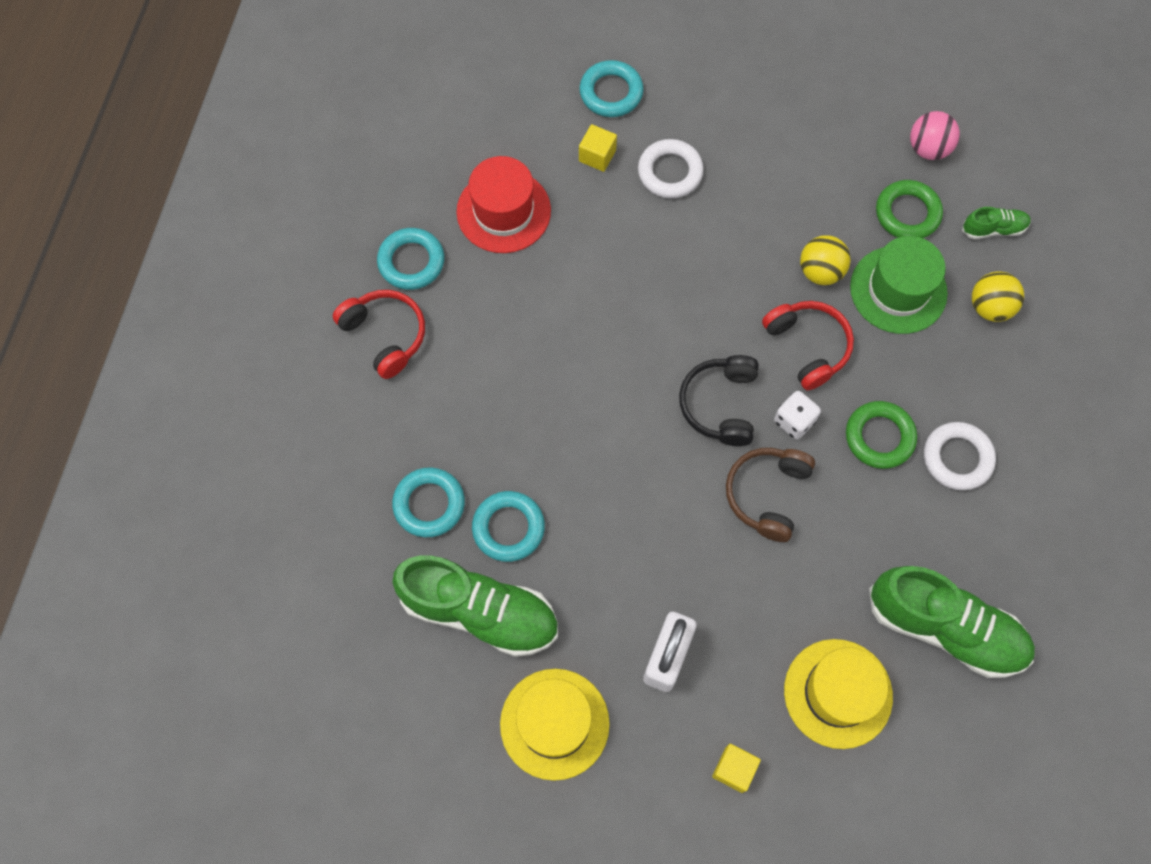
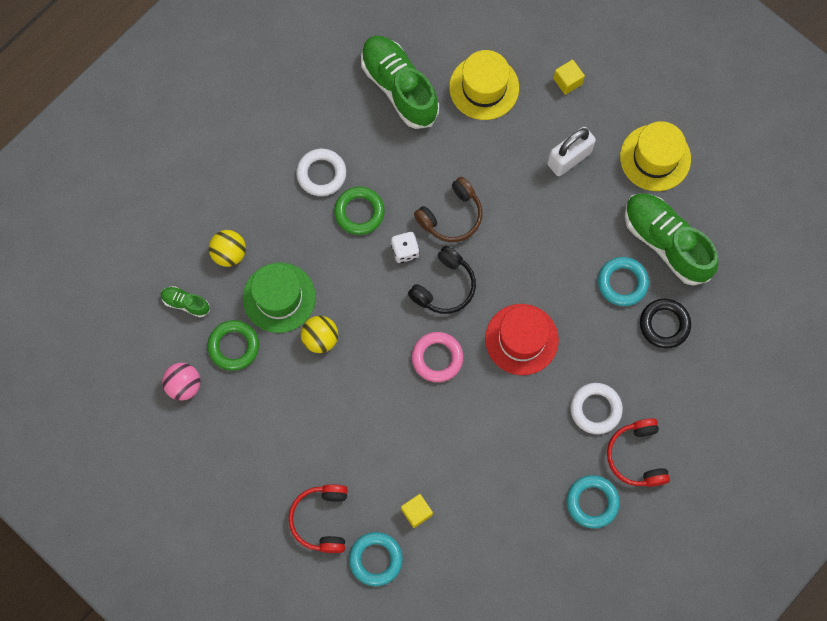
camera: 150 degrees left, 5 degrees up
(429, 504) = (664, 324): turquoise ring -> black ring
(503, 211) = (507, 505): red hat -> red hat (521, 339)
(670, 172) = (373, 469): white ring -> white ring (595, 409)
(676, 320) = (437, 358): none -> pink ring
(808, 346) = (363, 293): red headphones -> red headphones (321, 519)

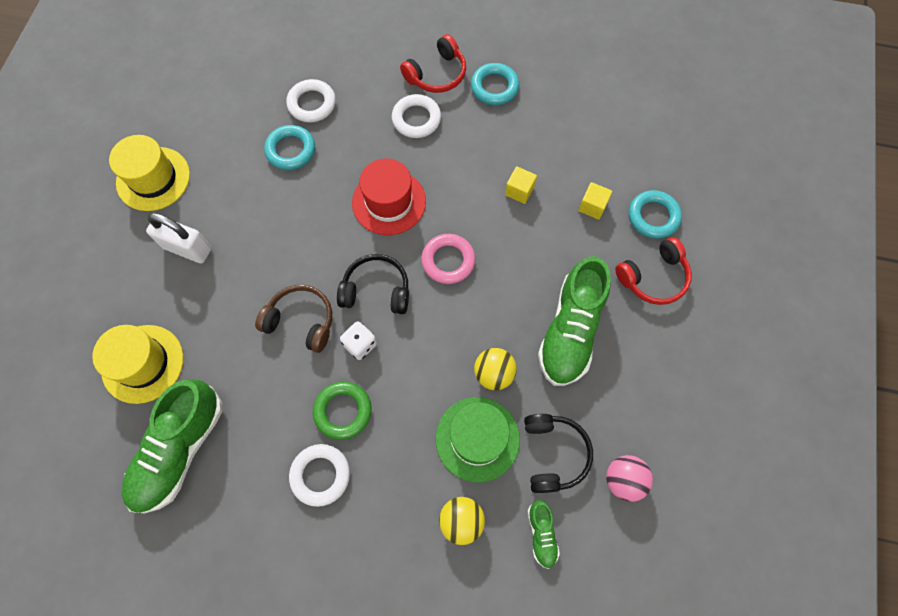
camera: 120 degrees left, 5 degrees down
(234, 346) = (553, 454): green ring -> black headphones
(567, 81) = (102, 289): yellow cube -> yellow cube (519, 191)
(664, 324) = (312, 104): black ring -> white ring
(666, 242) = (234, 135): green shoe -> green shoe (570, 331)

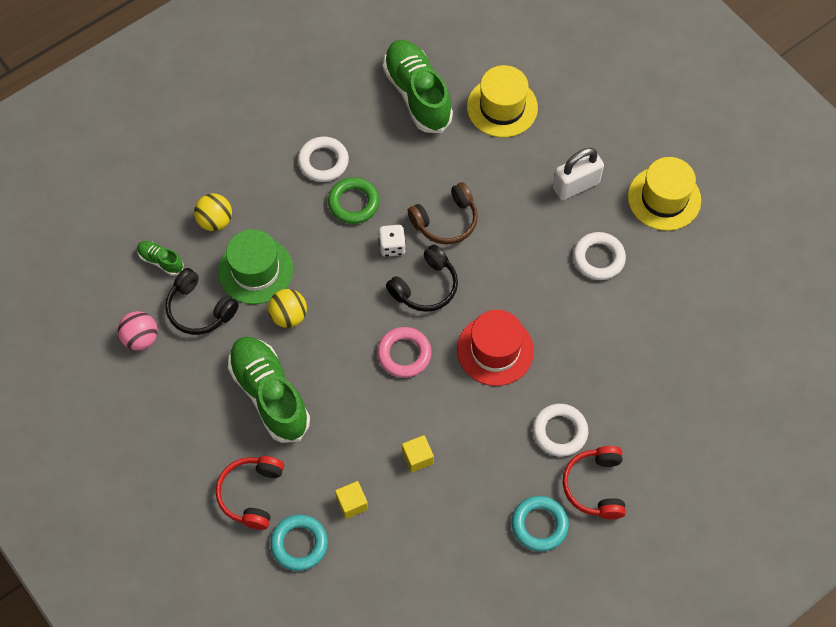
camera: 130 degrees right, 5 degrees down
(291, 150) = (609, 312): turquoise ring -> none
(312, 104) = (646, 360): white ring -> white ring (598, 258)

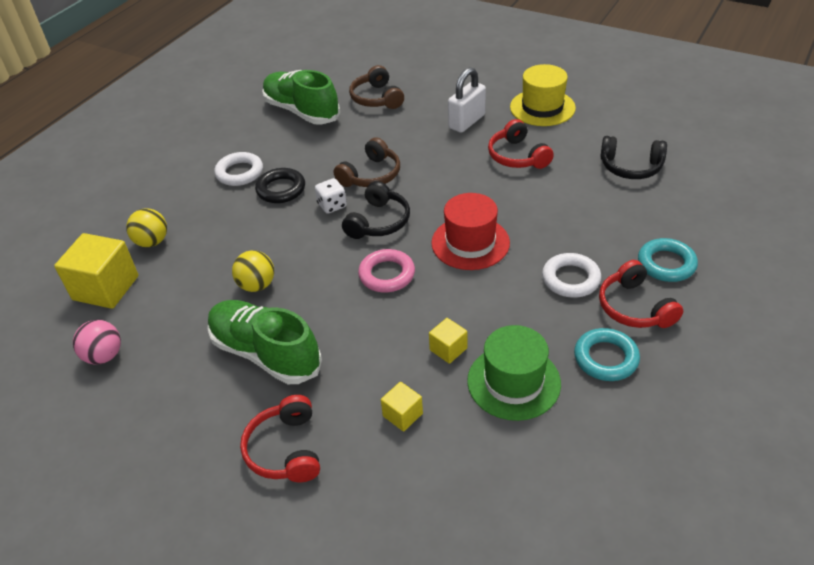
camera: 20 degrees left, 20 degrees down
(161, 261) = (106, 288): green shoe -> yellow cube
(199, 309) = (161, 311): black headphones -> black headphones (631, 167)
(255, 270) = (208, 263): green hat -> green hat (513, 382)
(299, 544) = (364, 477): turquoise ring -> turquoise ring (666, 264)
(353, 203) = (281, 189): green ring -> black ring
(502, 107) = (376, 98): yellow hat -> brown headphones
(598, 258) = (517, 156): white ring -> red headphones

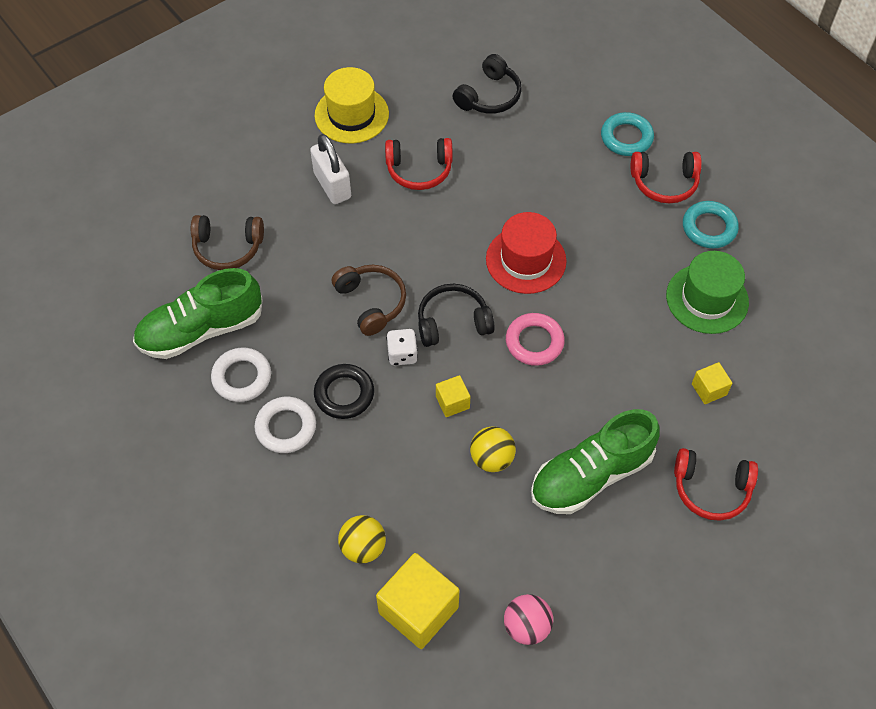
camera: 70 degrees left, 15 degrees up
(378, 222) = (453, 322): black headphones -> black headphones turned 60 degrees counterclockwise
(448, 349) = (651, 329): yellow cube -> yellow cube (452, 402)
(570, 279) = (611, 208): white ring -> white ring (242, 377)

